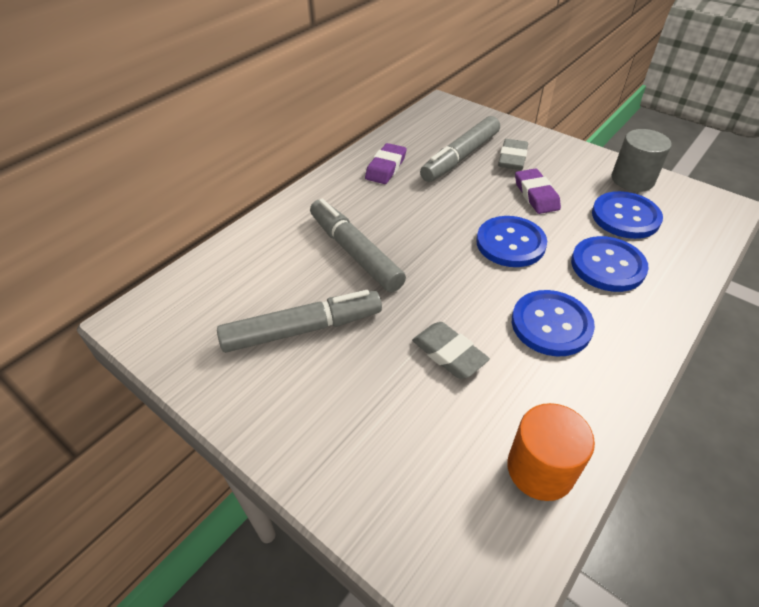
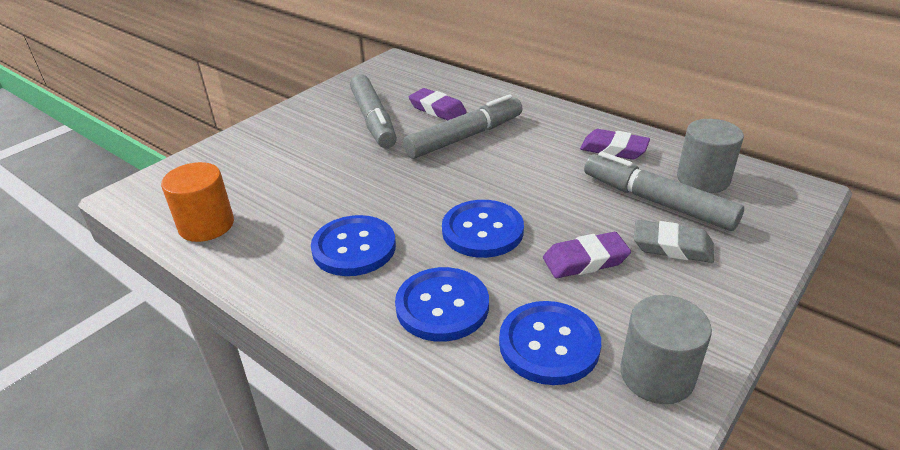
camera: 90 degrees right, 10 degrees down
(289, 273) = (437, 109): none -> purple eraser
(430, 135) = (703, 179): none -> grey cylinder
(449, 354) = (332, 185): grey eraser -> none

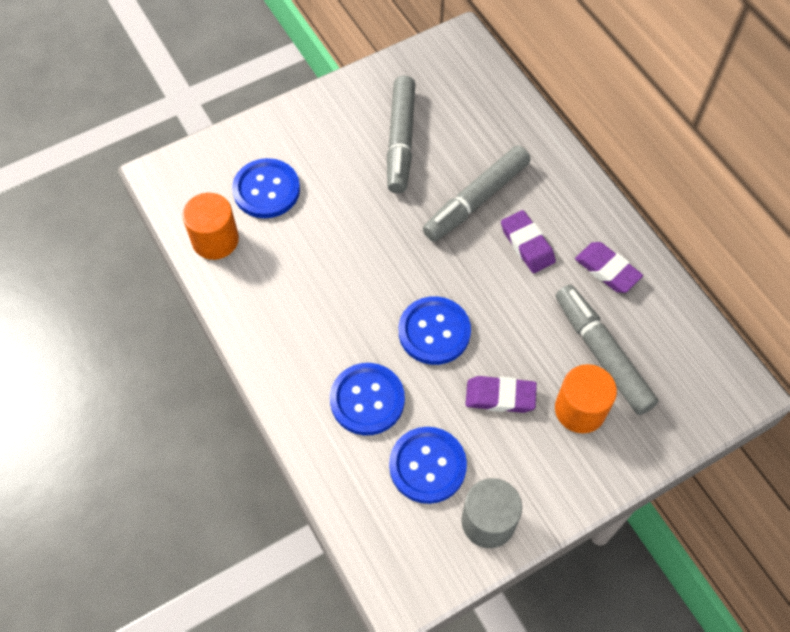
camera: 20 degrees right, 25 degrees up
(354, 248) = (323, 312): blue button -> blue button (266, 190)
(437, 109) = (469, 145): purple eraser -> purple eraser (527, 244)
(465, 137) = (476, 200): grey marker -> grey marker turned 150 degrees clockwise
(672, 246) = (580, 409): grey eraser -> orange cylinder
(703, 179) = (663, 341): grey cylinder -> none

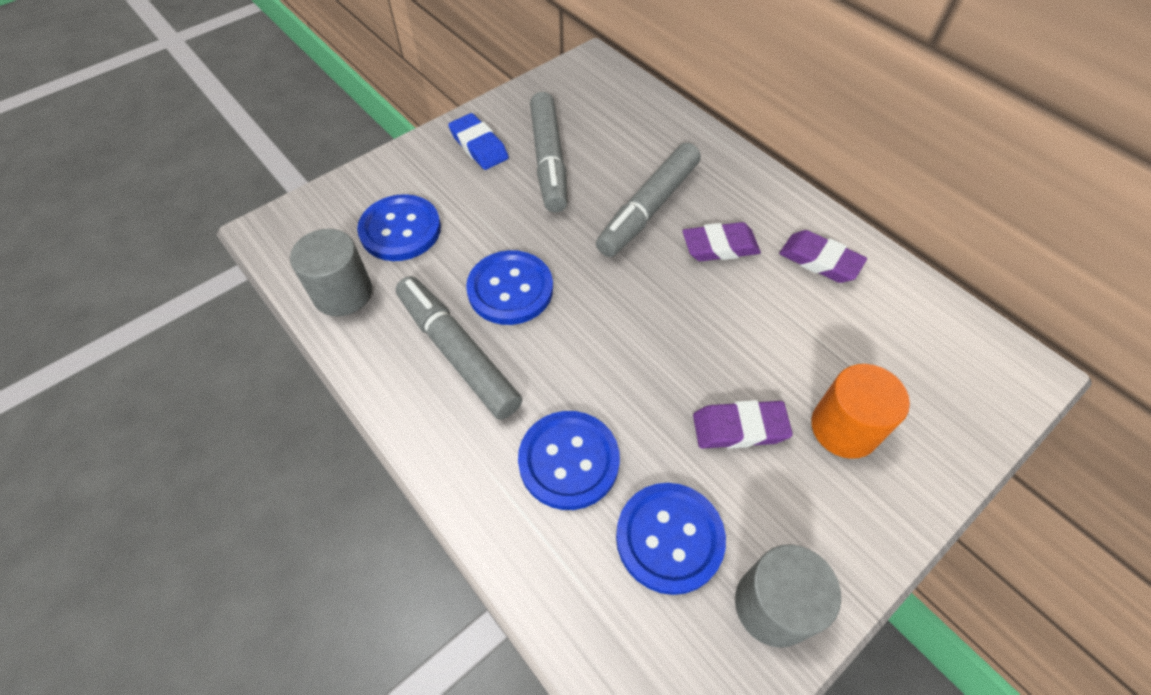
camera: 10 degrees left, 5 degrees down
(215, 240) = (343, 293): orange cylinder -> grey cylinder
(343, 117) = (479, 146): none -> blue eraser
(434, 332) = (636, 360): blue button -> blue button (510, 289)
(527, 244) = (720, 246): purple eraser -> purple eraser turned 60 degrees counterclockwise
(602, 354) = (847, 355): grey marker -> grey marker (458, 353)

